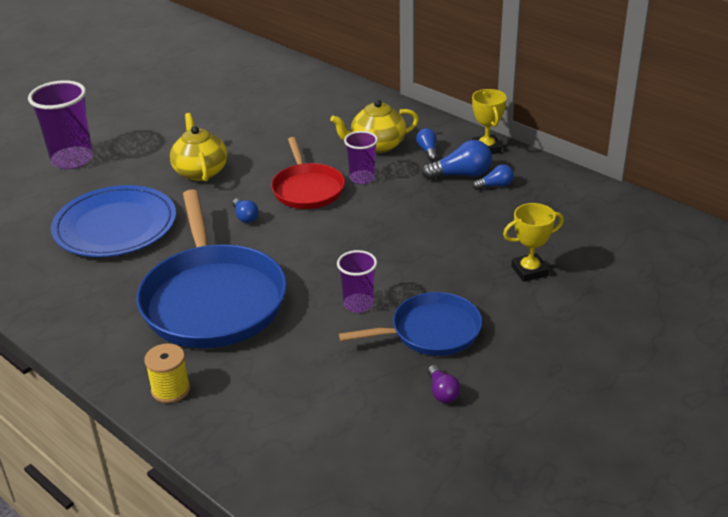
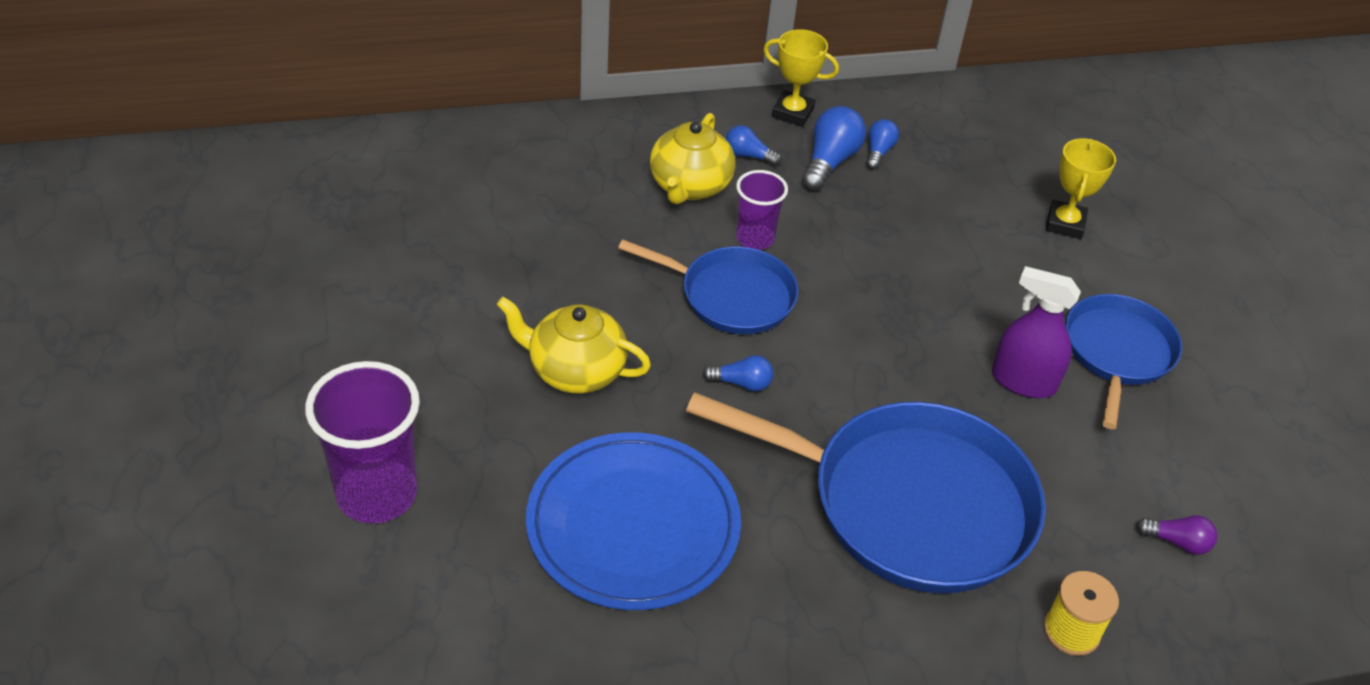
camera: 60 degrees left, 10 degrees up
(307, 189) = (732, 296): red pan -> blue pan
(358, 304) = (1023, 381): purple cup -> purple spray bottle
(442, 392) = (1227, 401): purple light bulb -> purple light bulb (1177, 542)

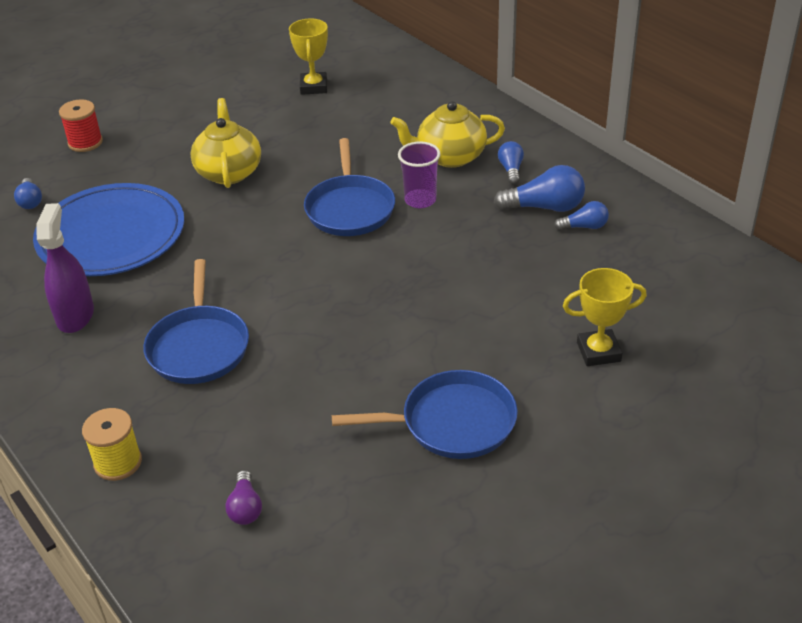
camera: 70 degrees right, 5 degrees down
(377, 494) = (85, 142): purple cup -> red spool
(741, 383) = (266, 238): blue light bulb -> blue light bulb (30, 201)
(792, 113) = (586, 173): yellow trophy -> yellow trophy (314, 87)
(909, 504) = (199, 347): blue pan -> blue pan, size x0.58
(1023, 381) = (372, 374): purple spray bottle -> purple spray bottle (75, 316)

